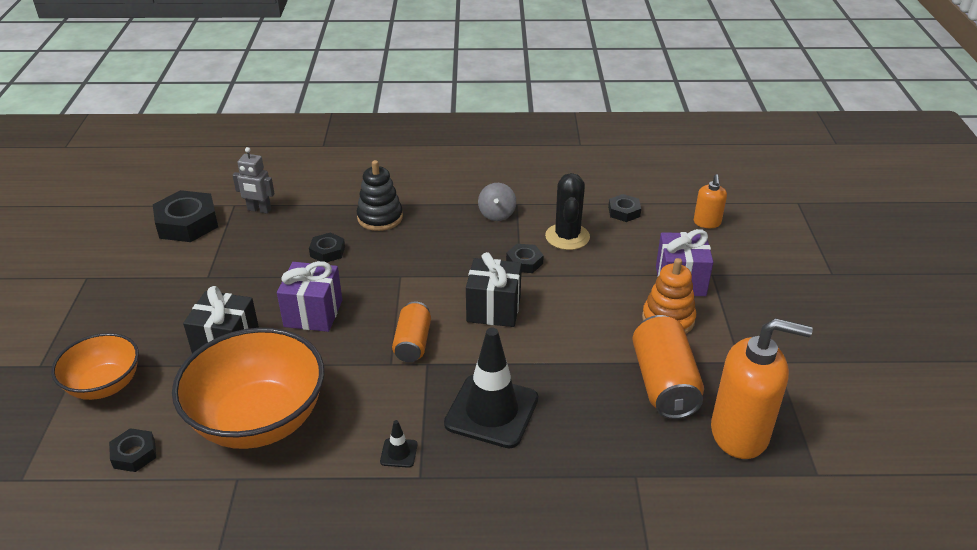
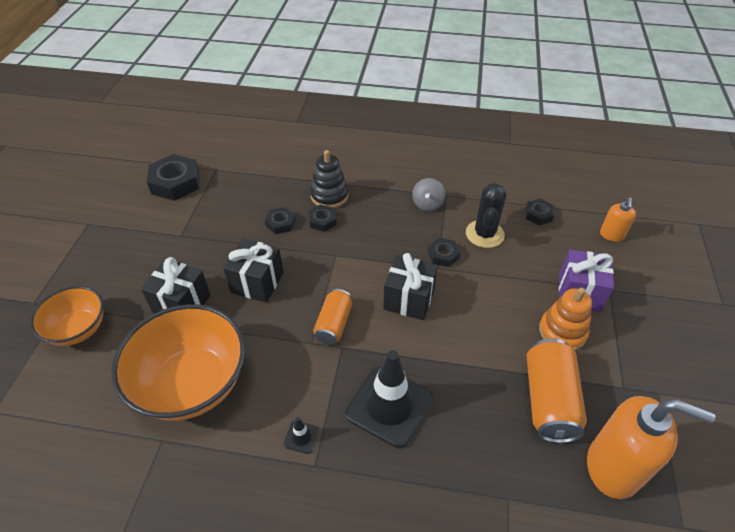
camera: 10 degrees right, 10 degrees up
(134, 454) = (86, 401): black nut -> black nut (322, 221)
(259, 210) = (234, 177): grey robot -> none
(313, 313) = (257, 282): purple gift -> black gift

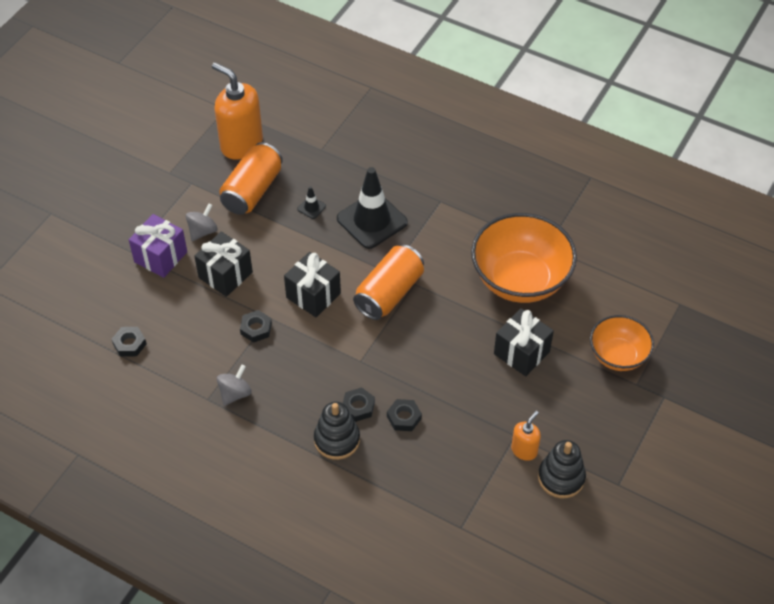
camera: 160 degrees left, 5 degrees up
(138, 216) = (561, 478): none -> black stacking toy
(175, 182) = (513, 519): black nut -> none
(257, 282) = (446, 354): black gift -> black gift (225, 275)
(301, 437) = (444, 220): black traffic cone -> black traffic cone (311, 207)
(334, 324) = (389, 293): orange can -> orange can, size x1.59
(484, 234) = (200, 339): black cactus -> none
(562, 332) = (202, 231): orange stacking toy -> grey spinning top
(611, 235) = (79, 300): orange soap dispenser -> orange soap dispenser (524, 450)

